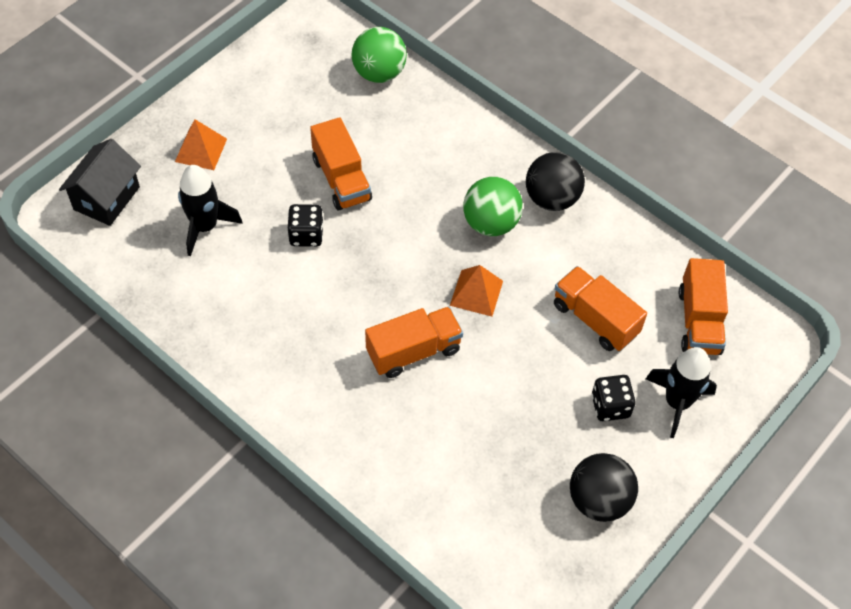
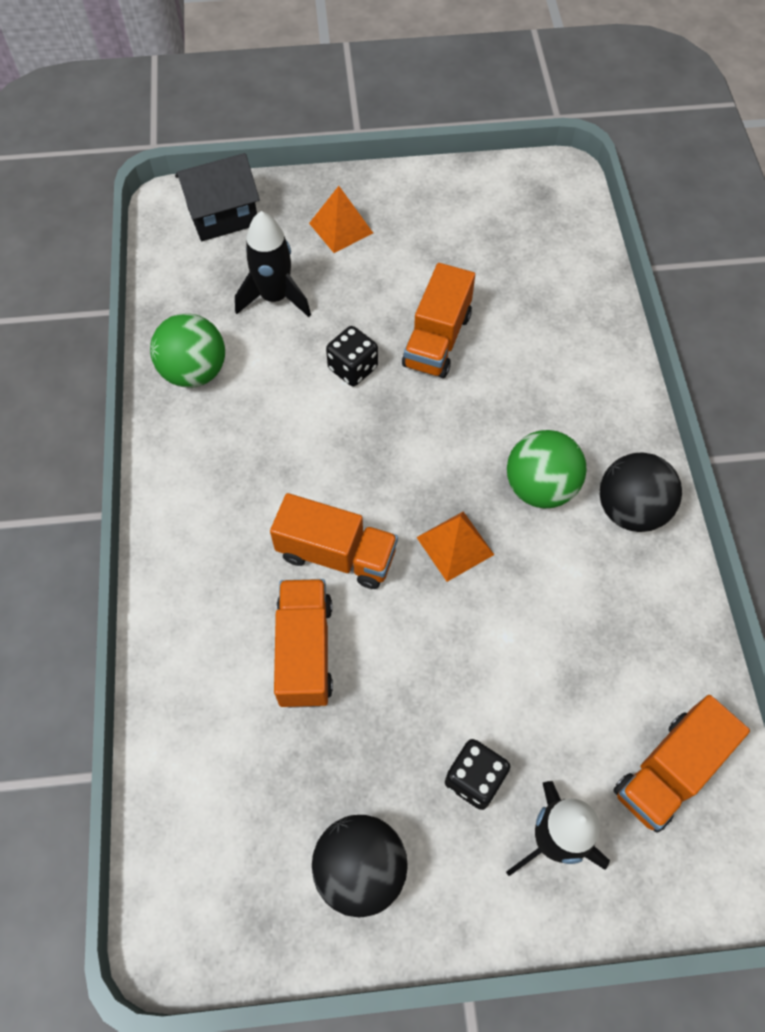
camera: 45 degrees right, 5 degrees up
(379, 73) = (574, 265): green ball -> green ball (194, 372)
(595, 319) = (551, 672): orange truck -> orange truck (305, 651)

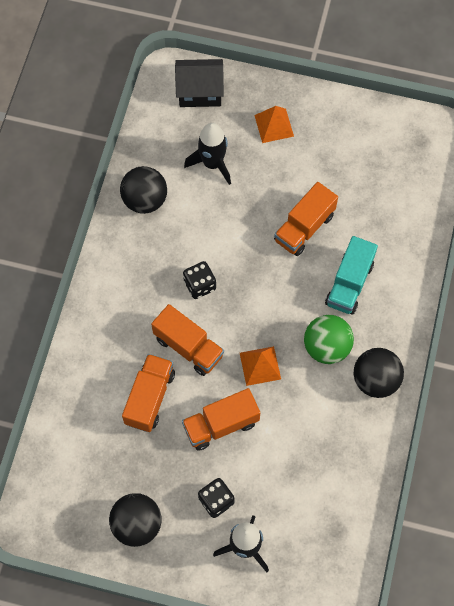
camera: 20 degrees right, 5 degrees up
(194, 372) = (145, 200): green ball -> black ball
(353, 368) = (243, 230): black dice -> black dice (200, 285)
(532, 392) = (349, 284): none -> turquoise truck
(669, 771) = (325, 536): orange truck -> orange truck (221, 425)

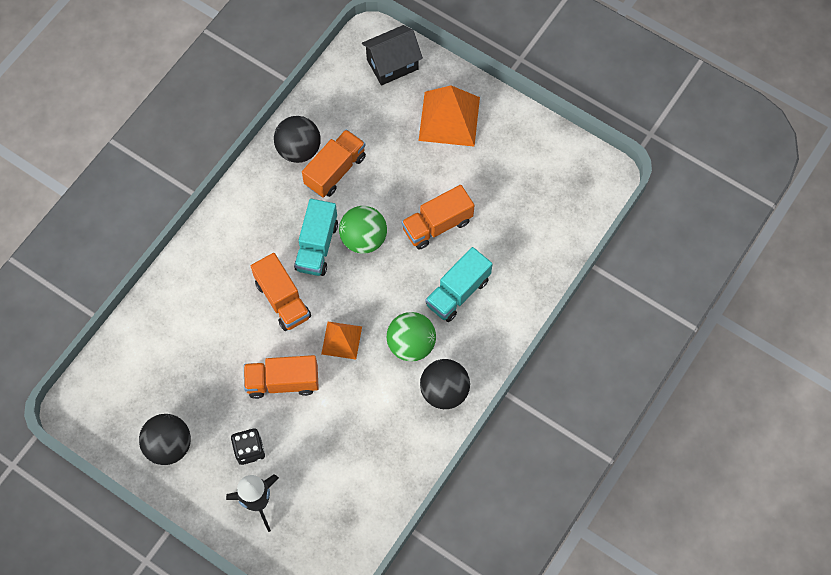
camera: 20 degrees right, 0 degrees up
(150, 398) = (228, 334): orange truck -> orange truck (335, 171)
(200, 92) = (392, 64): black house -> black house turned 45 degrees counterclockwise
(200, 285) = (317, 246): black dice -> turquoise truck
(212, 163) = (376, 136): black rocket -> none
(241, 263) = (363, 239): none -> green ball
(274, 125) = (449, 118): orange pyramid -> orange pyramid, size x1.69

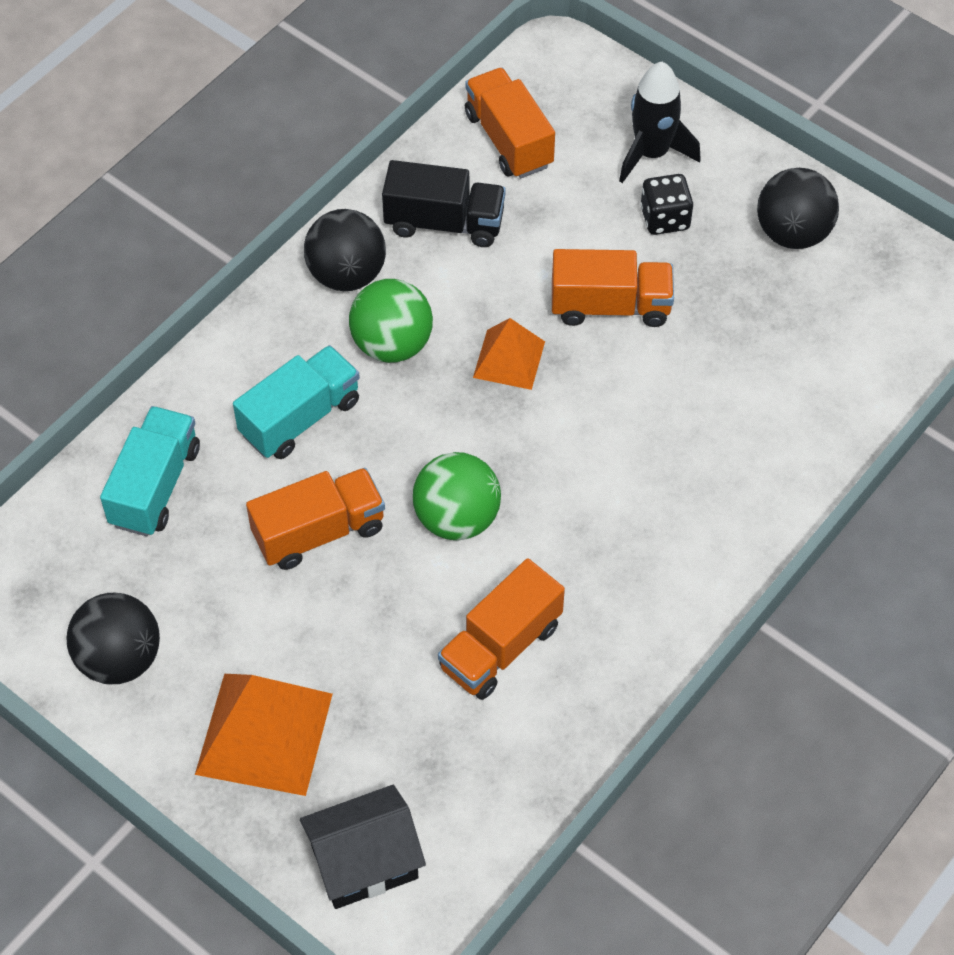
camera: 175 degrees left, 10 degrees down
(282, 300) = (608, 428): orange truck -> orange truck (508, 140)
(299, 150) = (569, 694): black ball -> black ball (119, 658)
(317, 246) = (543, 512): turquoise truck -> turquoise truck (155, 486)
(388, 435) = (444, 223): none -> black truck

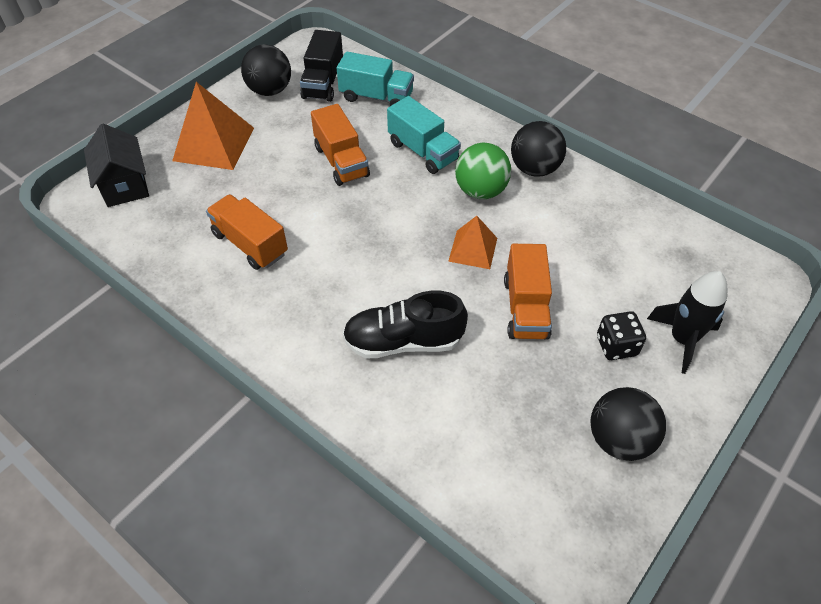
camera: 90 degrees right, 5 degrees down
(444, 223) = (586, 215): black truck -> black truck (323, 83)
(457, 518) = (346, 223): green ball -> none
(508, 140) = (671, 250): orange truck -> none
(671, 442) = (403, 341): none -> black shoe

